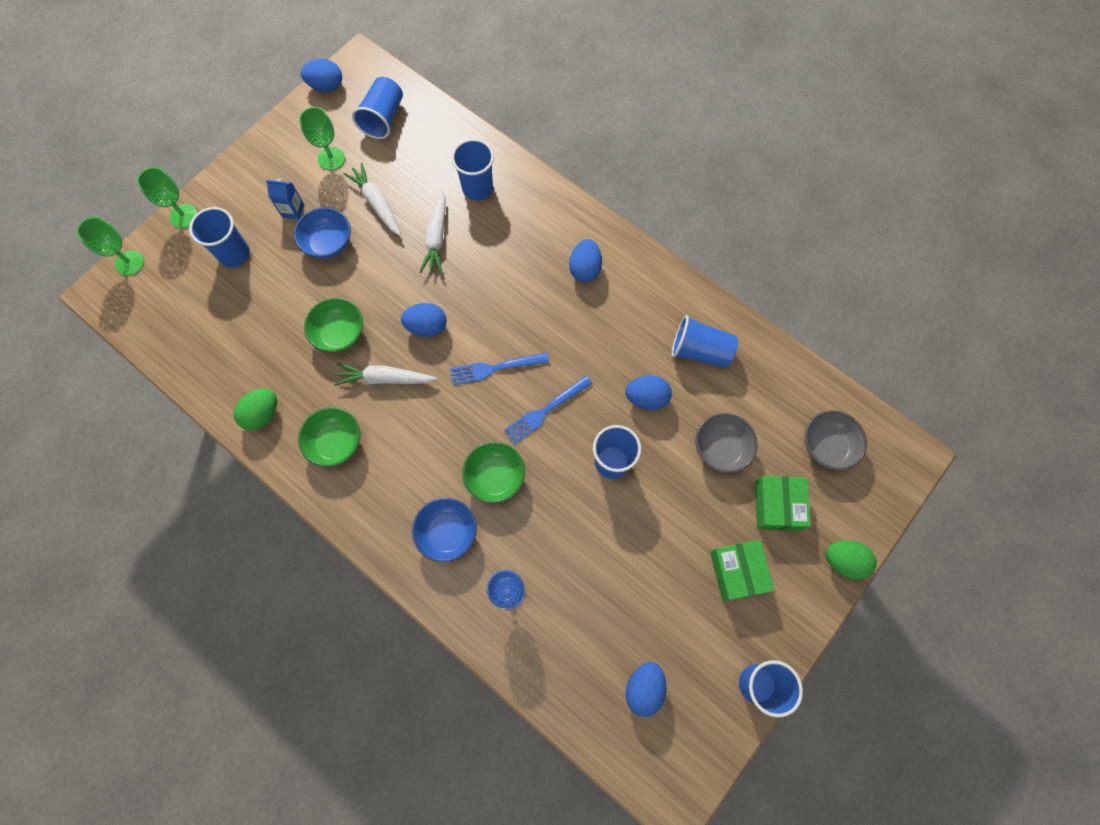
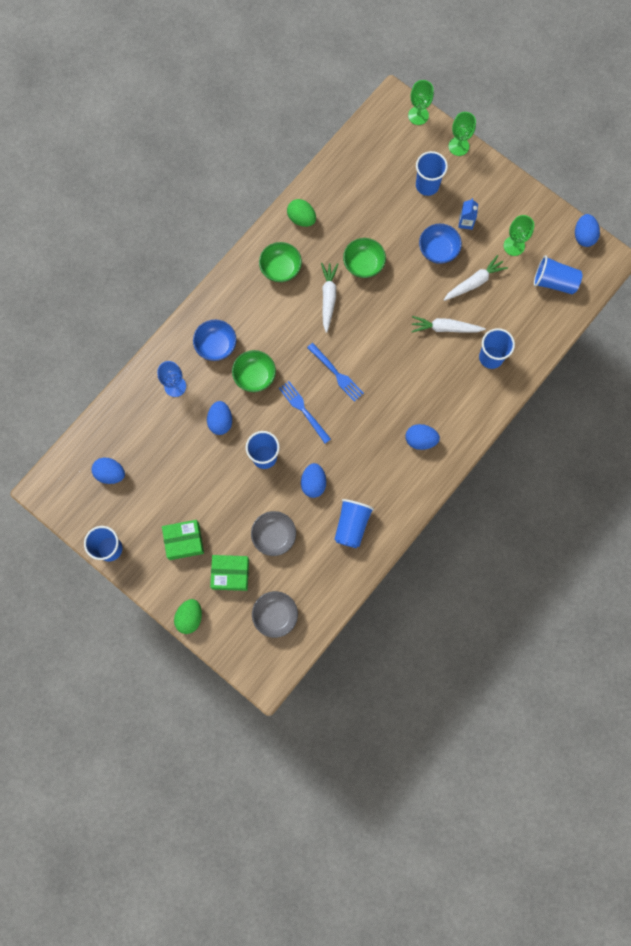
camera: 90 degrees right, 5 degrees up
(427, 327) = (369, 325): blue egg -> blue egg (220, 421)
(494, 368) = (336, 374): blue fork -> blue fork turned 150 degrees clockwise

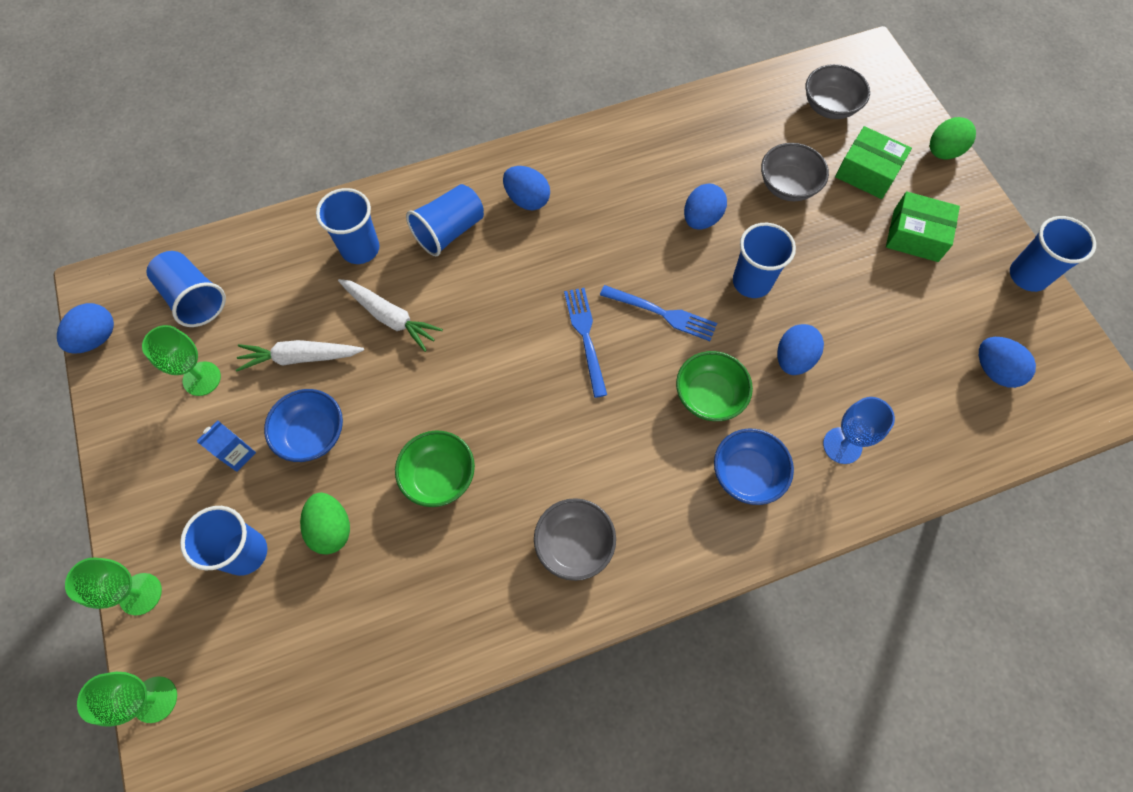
camera: 150 degrees left, 10 degrees down
(280, 268) = (574, 544): green bowl -> grey bowl
(301, 218) = (487, 615): green egg -> green egg (331, 529)
(303, 410) = (662, 313): blue fork -> blue fork turned 60 degrees counterclockwise
(328, 298) = (528, 453): white carrot -> none
(352, 525) = (679, 151): blue cup -> blue cup (449, 231)

